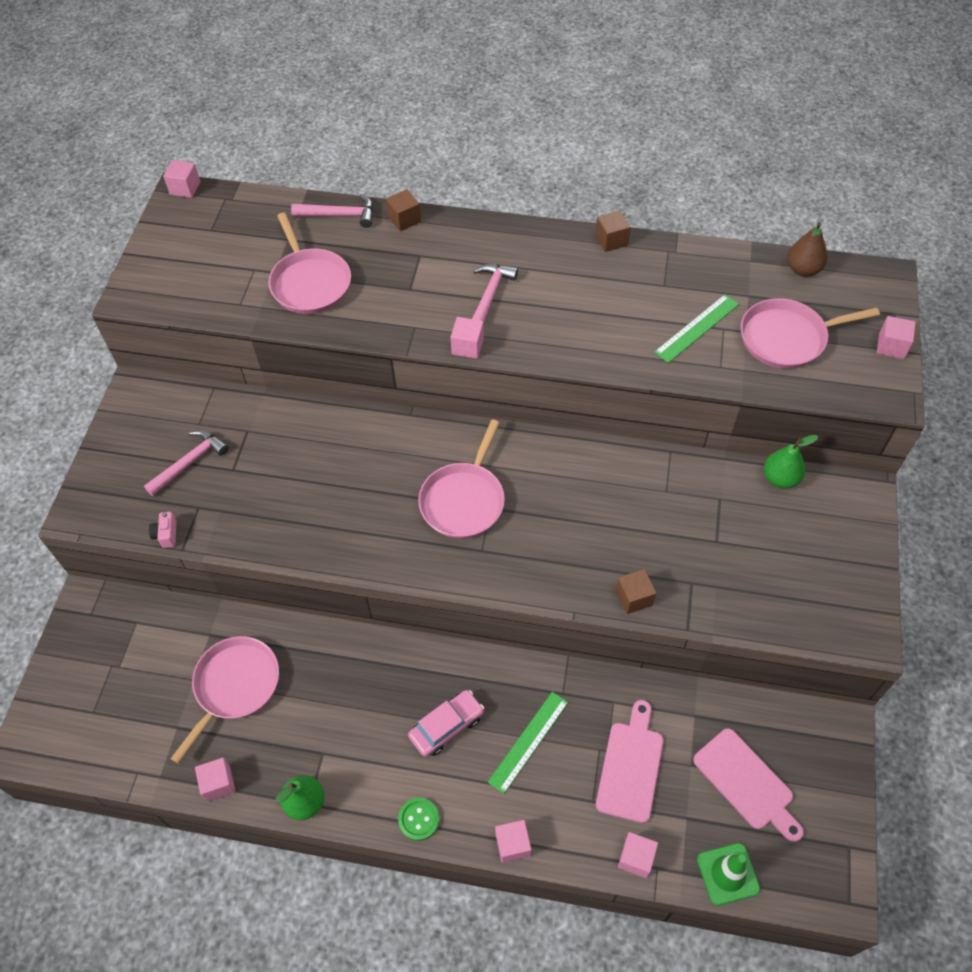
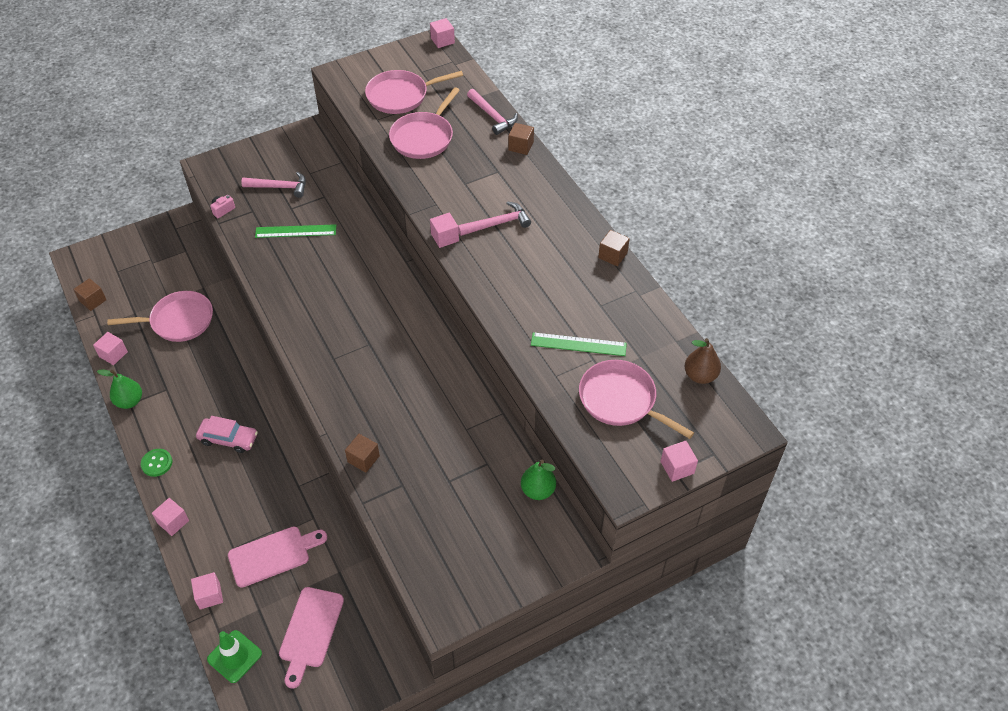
camera: 50 degrees right, 5 degrees down
(112, 763) = (93, 300): none -> brown cube
(464, 500) = (363, 327): pink pan -> pink pan (400, 96)
(528, 741) = (249, 488): green ruler -> green ruler (295, 231)

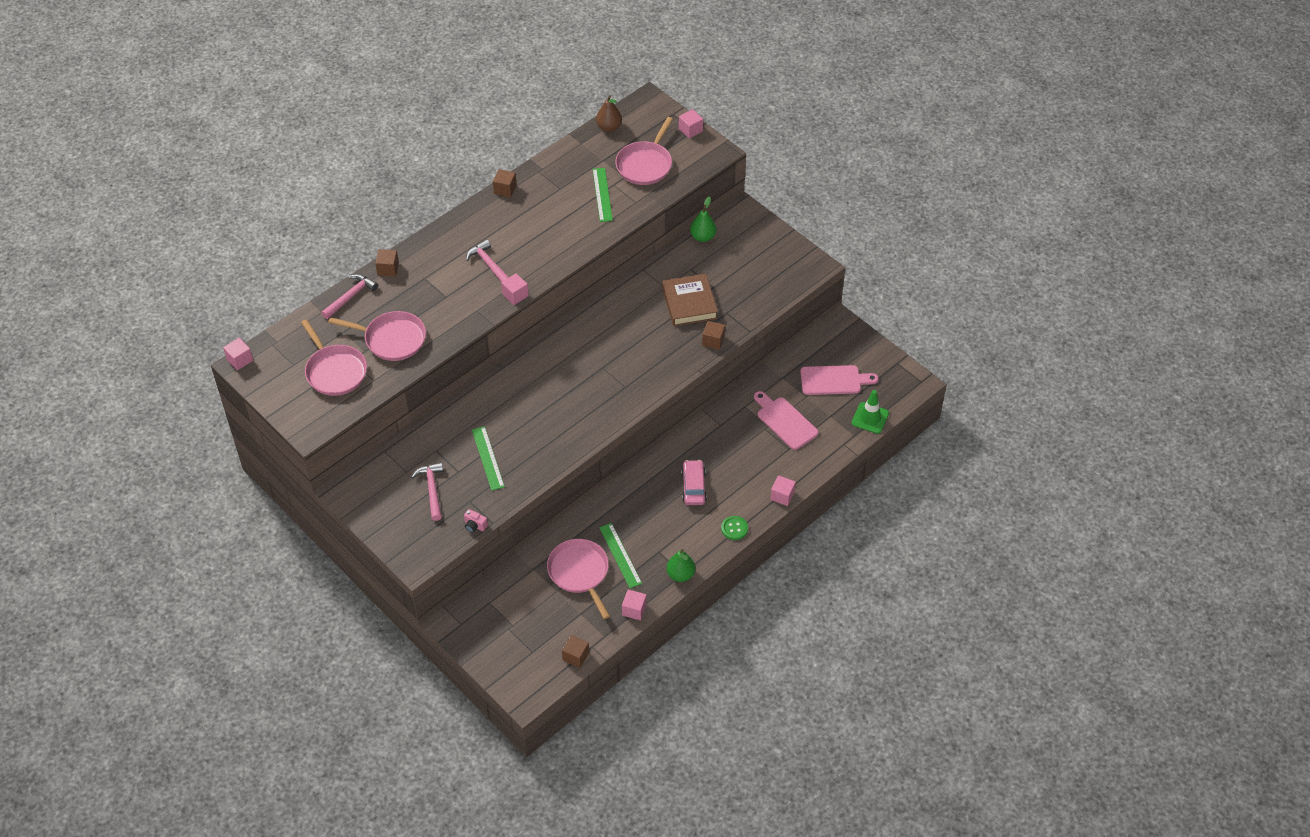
camera: 105 degrees left, 0 degrees up
(180, 356) = (620, 555): none -> green ruler
(209, 595) = (832, 449): pink cube -> none
(431, 448) = (689, 303): none -> brown book

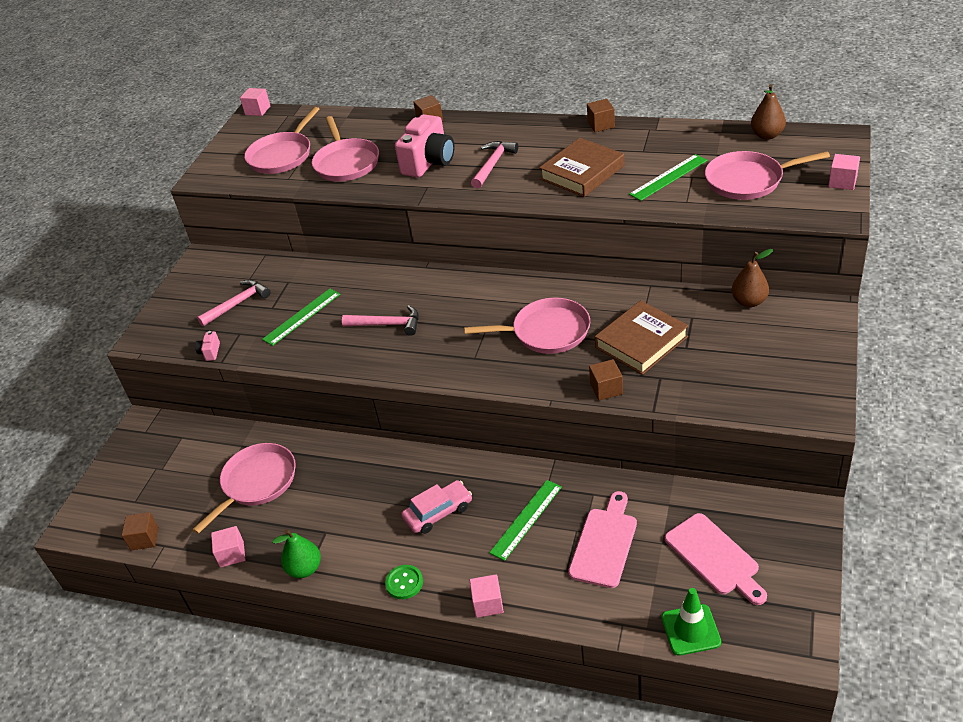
camera: 65 degrees right, 10 degrees down
(350, 296) = (378, 120): pink hammer -> pink hammer (387, 324)
(446, 295) = (429, 162): none -> pink camera
(515, 295) = (469, 197): pink cube -> none
(551, 229) = (582, 172): none -> brown book
(620, 555) = (300, 502): green ruler -> green ruler (526, 519)
(636, 340) = (547, 331): none -> pink pan
(703, 237) = (749, 301): green pear -> brown pear

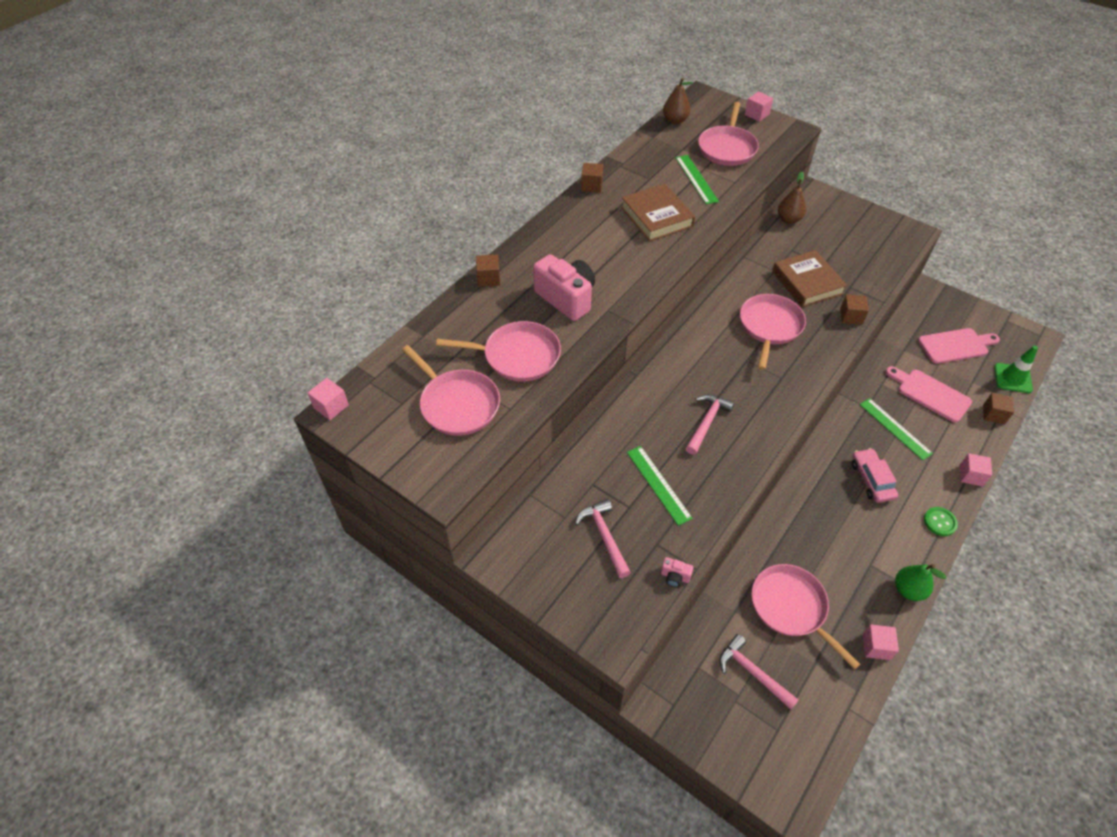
camera: 75 degrees left, 10 degrees up
(144, 538) = (834, 726): brown cube -> brown cube (993, 414)
(493, 164) = (603, 260): pink hammer -> pink hammer (752, 672)

